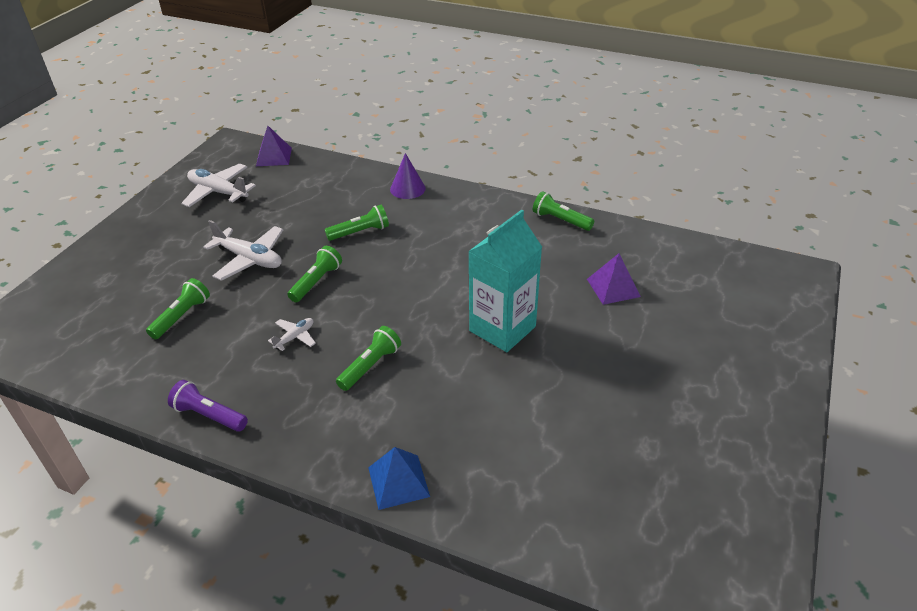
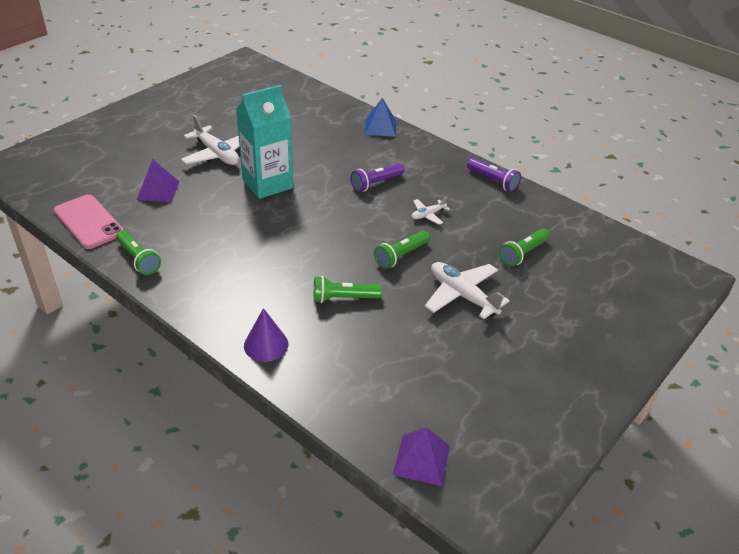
camera: 165 degrees left, 0 degrees up
(218, 192) = (500, 405): white plane -> white plane (217, 154)
(370, 366) = (376, 183): green flashlight -> purple flashlight
(641, 239) = (89, 222): none -> pink phone

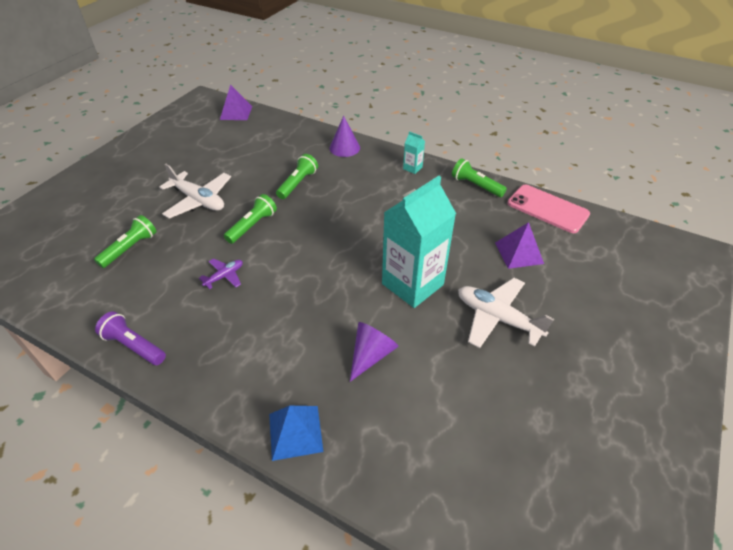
camera: 170 degrees right, 5 degrees up
(194, 295) = (412, 168): none -> turquoise carton
(321, 150) = (371, 355): none -> purple cone
(343, 298) = (298, 183): green flashlight -> green flashlight turned 45 degrees counterclockwise
(376, 183) = (287, 310): purple flashlight -> none
(428, 215) = (224, 276): white plane -> purple plane

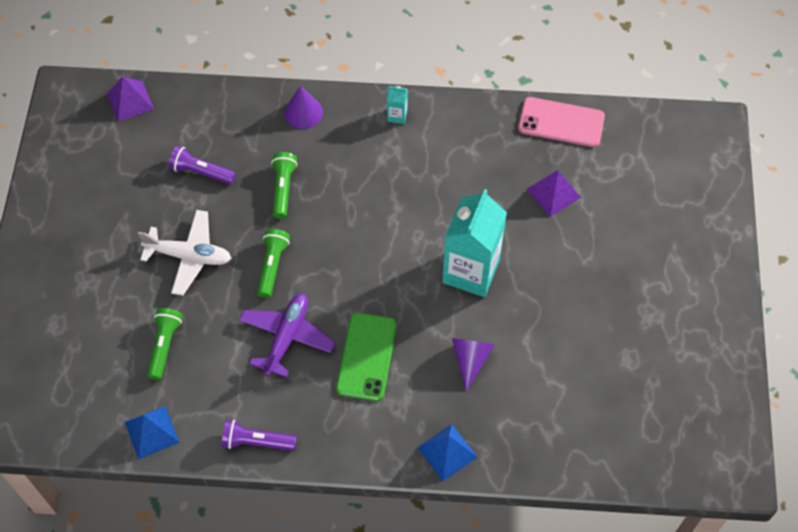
camera: 25 degrees left, 15 degrees up
(63, 303) = (151, 432): none -> blue pyramid
(224, 276) = (287, 337): purple plane -> purple plane, size x1.91
(248, 158) = (201, 172): none -> purple flashlight
(278, 315) = (366, 356): none -> green phone
(475, 186) = (476, 117): green flashlight -> none
(497, 318) = (561, 277): white plane -> none

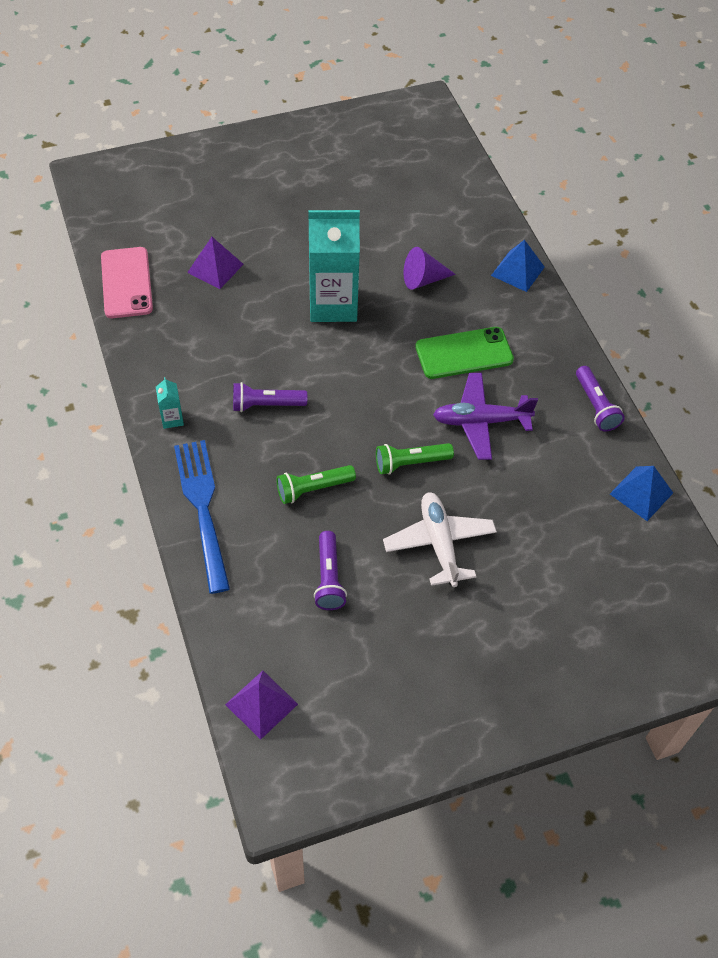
camera: 115 degrees left, 5 degrees down
(164, 346) = (550, 521): green flashlight -> none
(303, 112) = (203, 508): purple cone -> blue fork
(381, 183) = (266, 405): none -> purple flashlight

